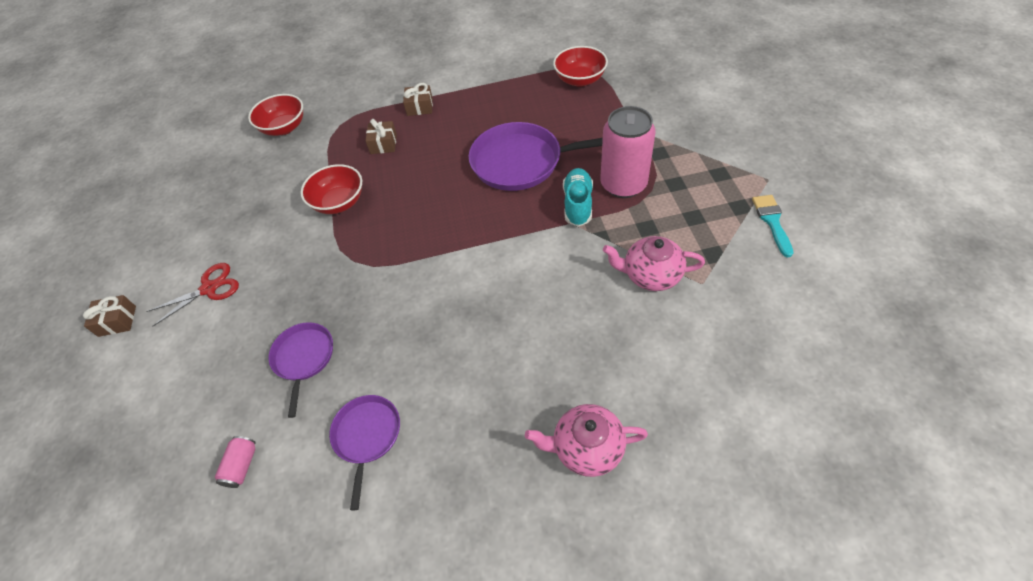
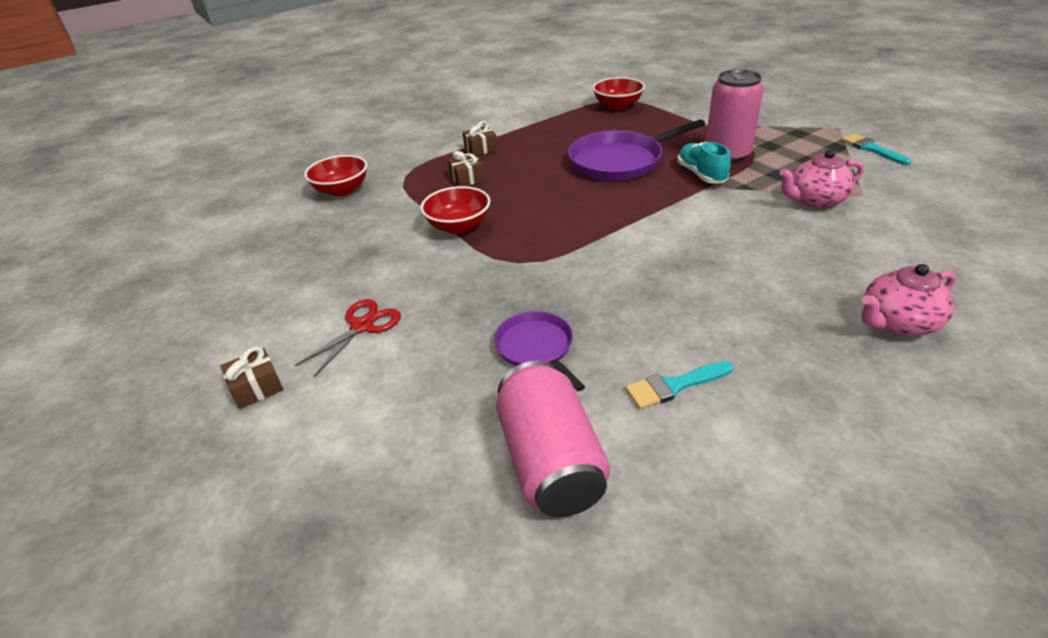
camera: 25 degrees left, 15 degrees down
(242, 466) = (550, 461): pink can -> pink can, size x2.34
(367, 436) = (674, 386): purple pan -> turquoise brush

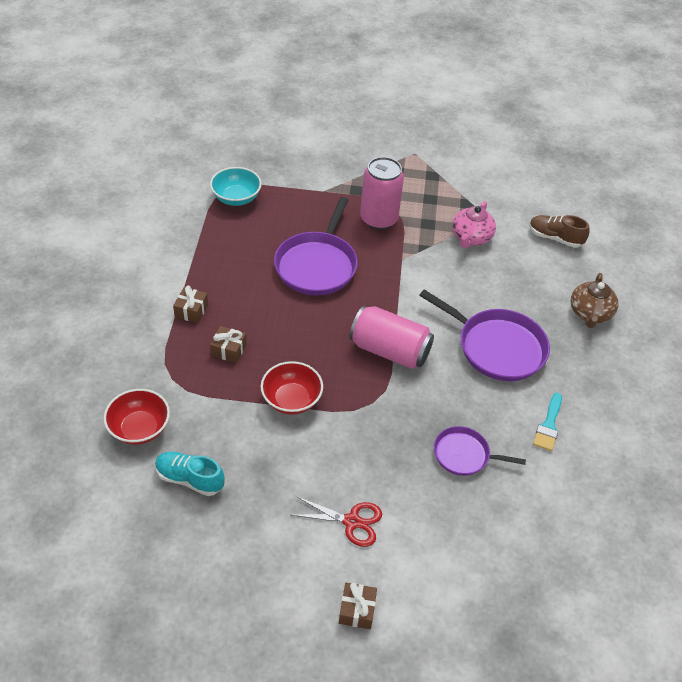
camera: 55 degrees left, 10 degrees up
(362, 326) = (351, 521): red scissors -> red scissors turned 120 degrees clockwise
(550, 461) = (550, 510): pink can -> pink can (389, 350)
(617, 106) = (236, 198): red bowl -> turquoise bowl
(701, 175) = (385, 249): turquoise shoe -> turquoise shoe (190, 479)
(713, 289) = (497, 347): none -> purple pan
(871, 149) = (452, 168): turquoise brush -> none
(897, 323) = (590, 313): pink teapot -> brown teapot
(940, 241) = (555, 238): none -> brown shoe

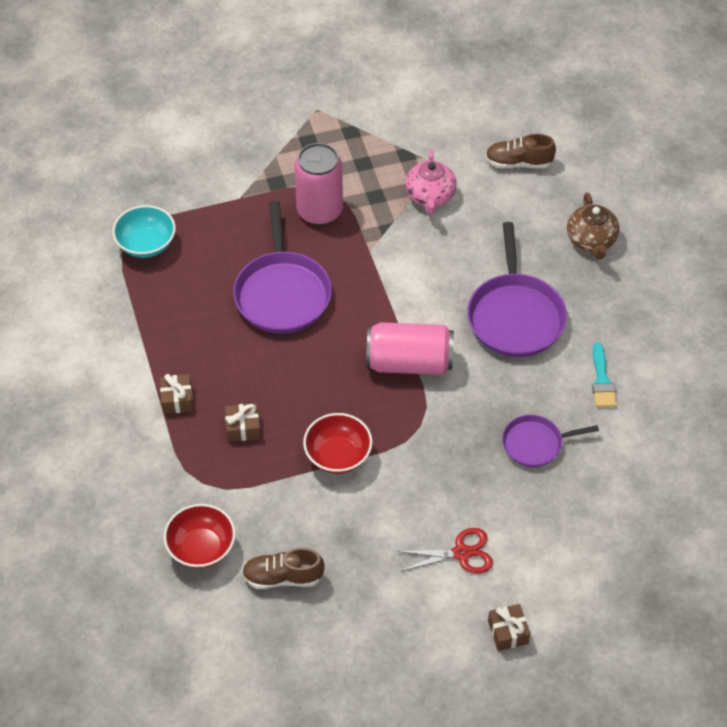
camera: 20 degrees left, 5 degrees up
(190, 479) = (283, 577): turquoise shoe -> brown shoe
(497, 347) = (515, 316): purple pan -> purple pan turned 75 degrees clockwise

